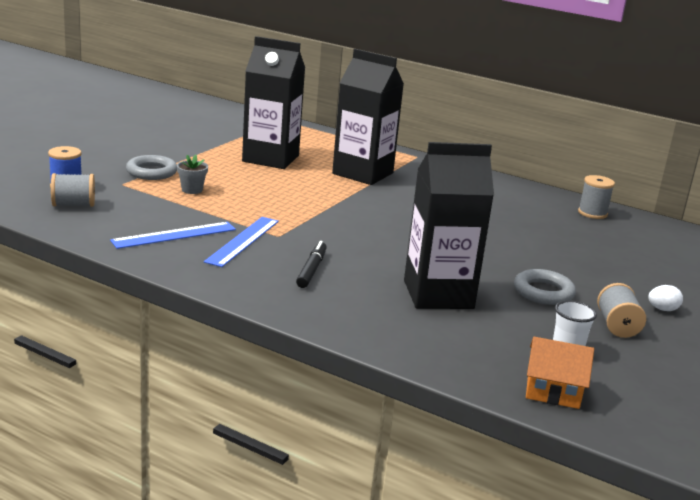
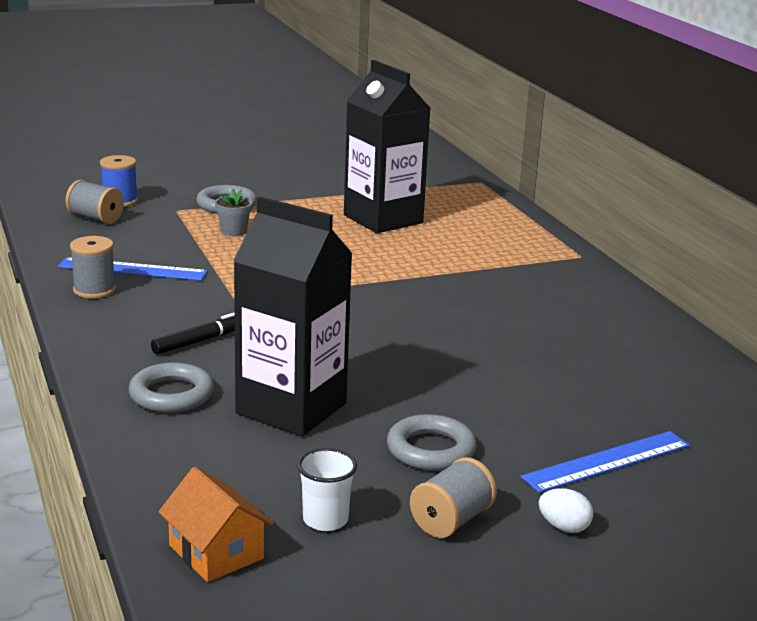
camera: 40 degrees right, 0 degrees up
(243, 241) = (188, 293): blue ruler -> blue ruler (607, 461)
(359, 310) = (171, 395): none -> grey ring
(363, 173) = (465, 259): black carton -> none
(592, 213) = (711, 385): grey spool -> grey spool (94, 290)

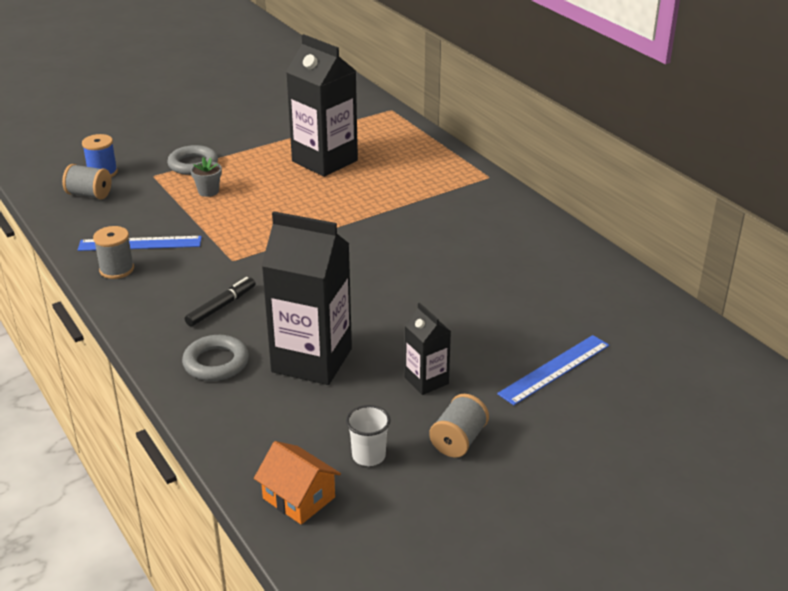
camera: 10 degrees left, 10 degrees up
(431, 450) = (426, 381): grey ring -> black carton
(564, 527) = (538, 432): white egg -> none

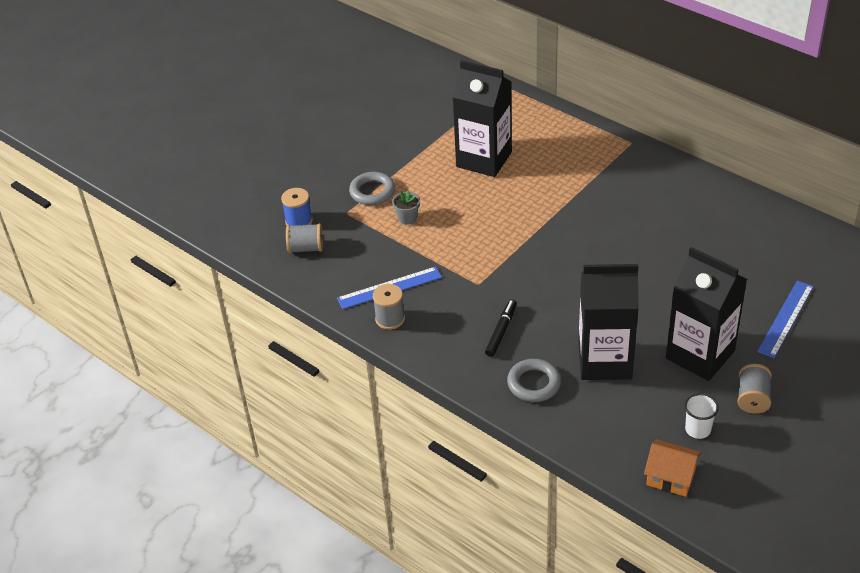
camera: 15 degrees left, 10 degrees up
(426, 381) = (700, 355): black carton -> black carton, size x1.97

